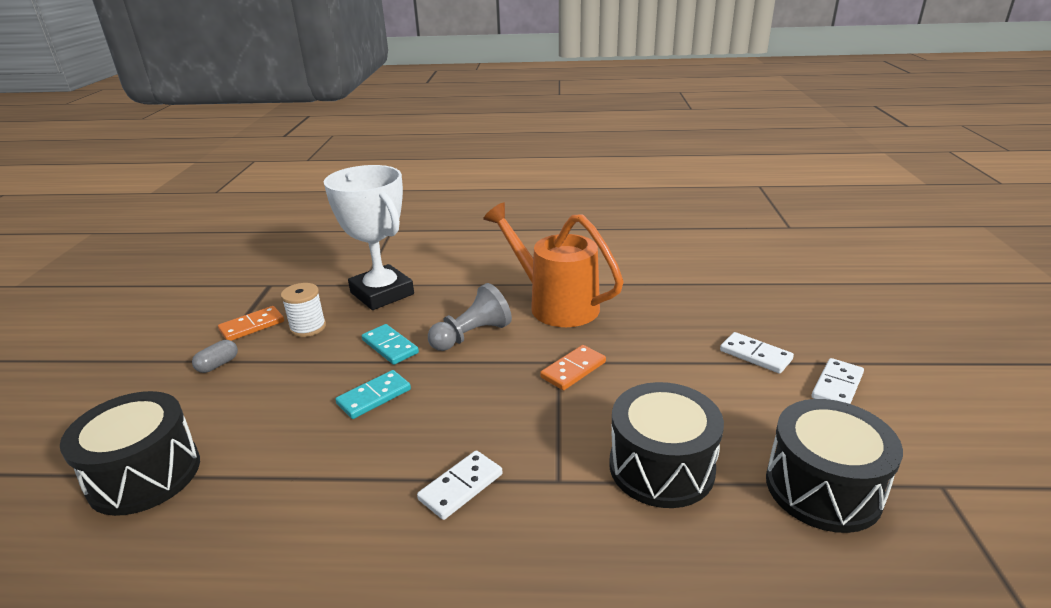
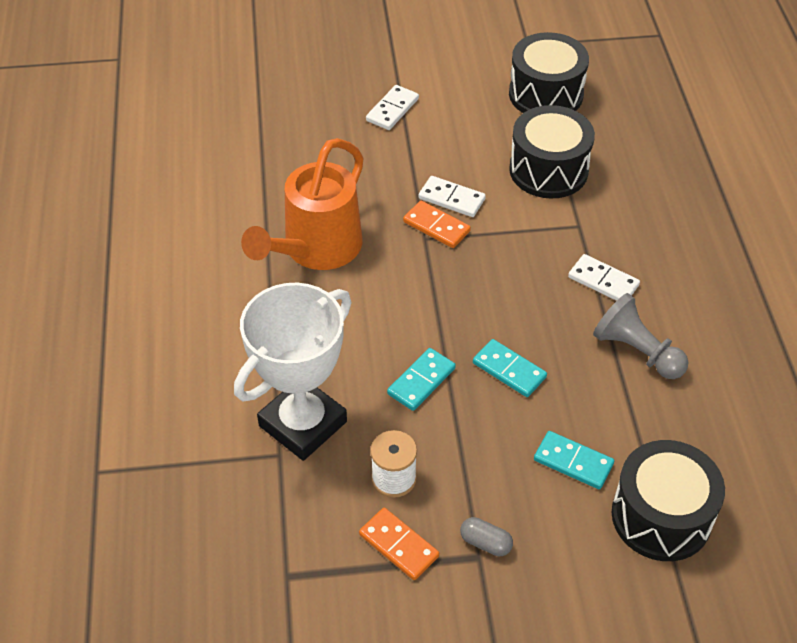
camera: 100 degrees left, 20 degrees up
(249, 423) = (573, 462): none -> turquoise domino
(472, 335) = (389, 313): grey pawn -> grey pawn (637, 351)
(837, 386) = (428, 71): white domino -> white domino (451, 199)

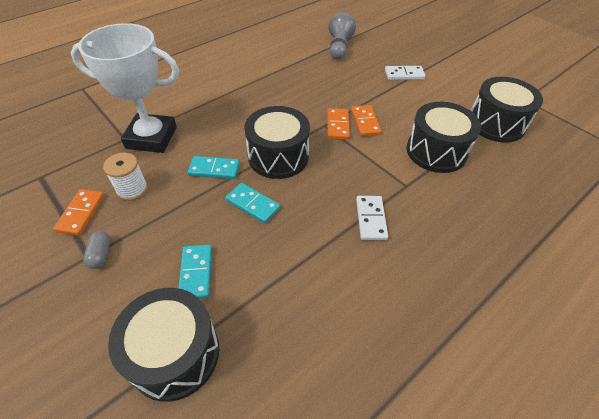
camera: 55 degrees right, 0 degrees up
(316, 250) = (276, 92): orange watering can -> none
(447, 310) = (278, 156): none -> black drum
(451, 199) = (365, 122): white domino -> orange domino
(509, 370) = (252, 204): turquoise domino -> turquoise domino turned 60 degrees counterclockwise
(637, 351) = (324, 266): grey pawn -> grey pawn (339, 48)

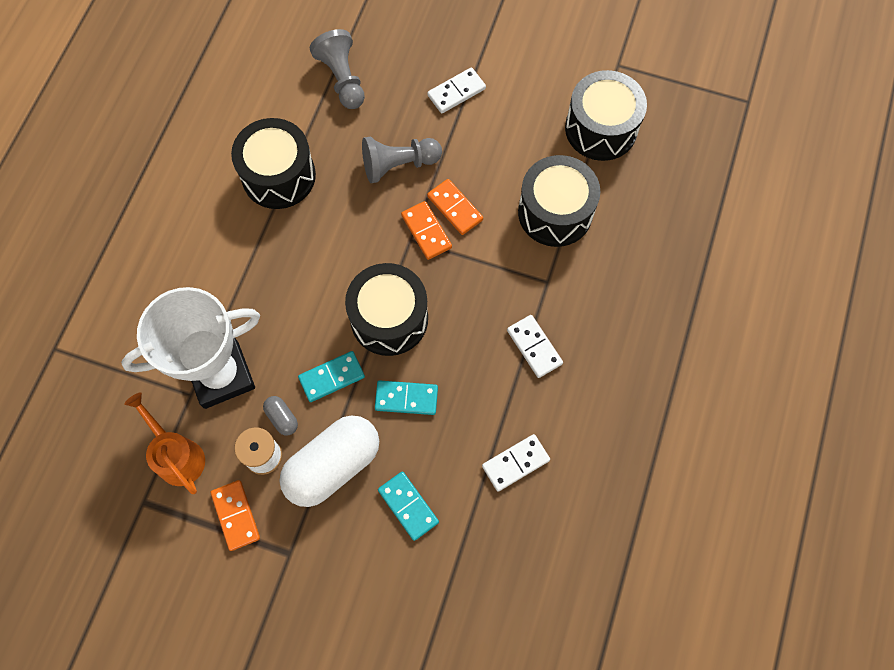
camera: 30 degrees left, 20 degrees up
(85, 163) = (177, 455): none -> orange watering can
(101, 254) = (300, 544): grey capsule -> grey capsule (282, 418)
(169, 218) = (333, 465): none -> white capsule
(175, 354) = (448, 587): black drum -> black drum (279, 176)
(302, 289) = (515, 463): none -> white domino
(344, 91) = (398, 165): none -> grey pawn

